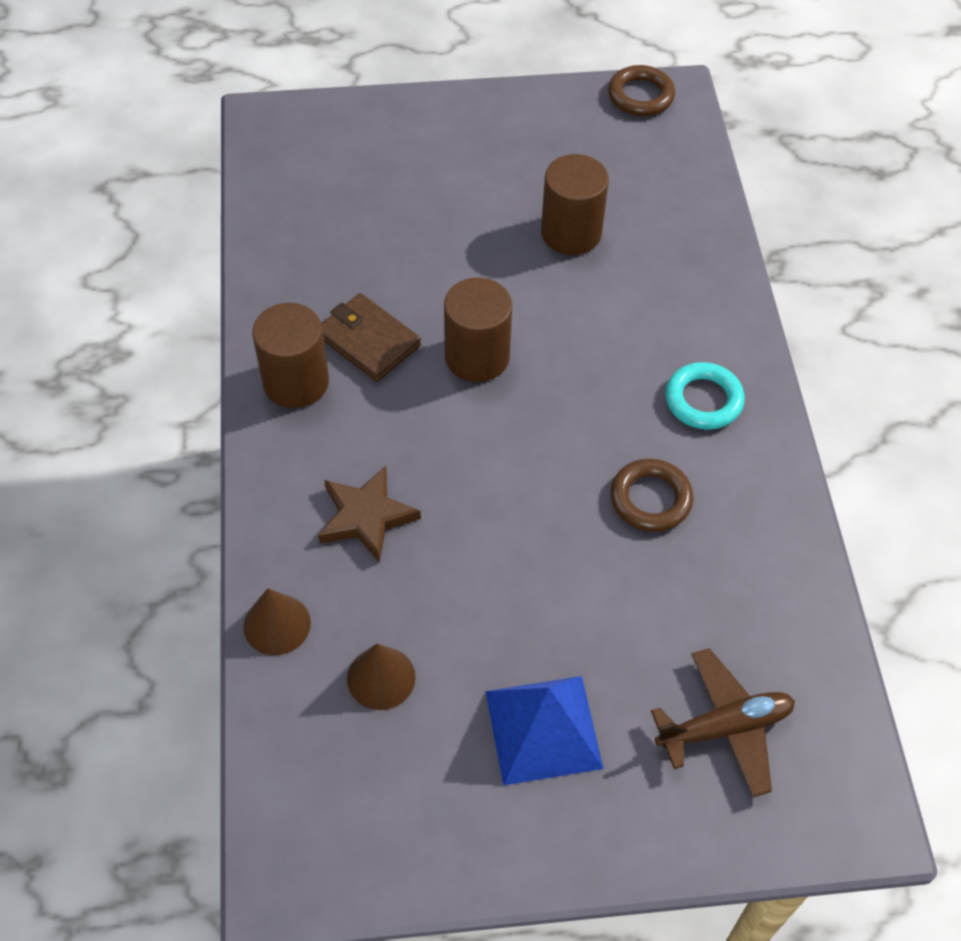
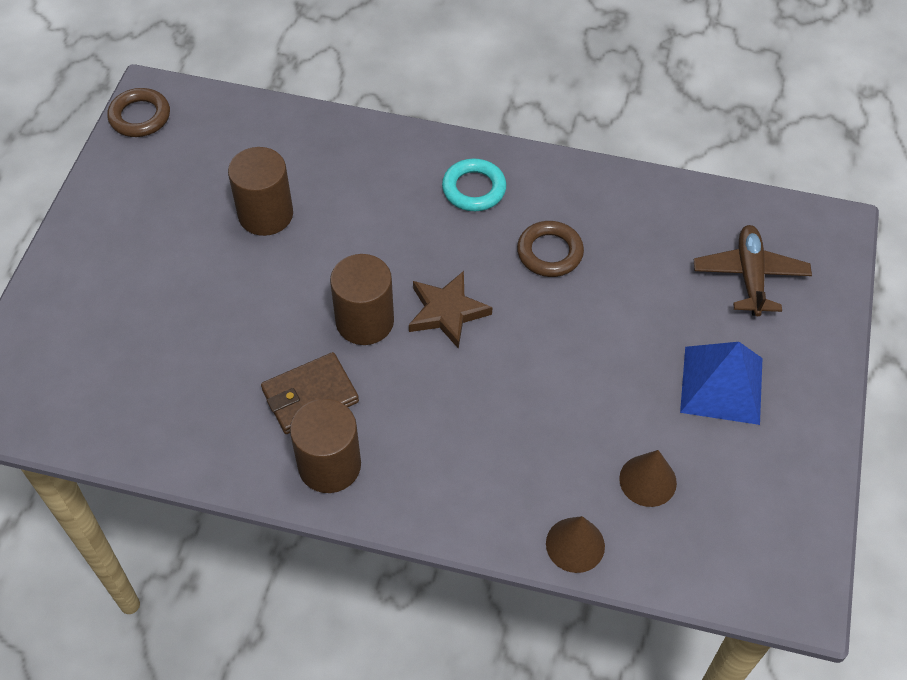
camera: 70 degrees left, 0 degrees up
(366, 517) = (493, 449): brown star -> brown star (447, 312)

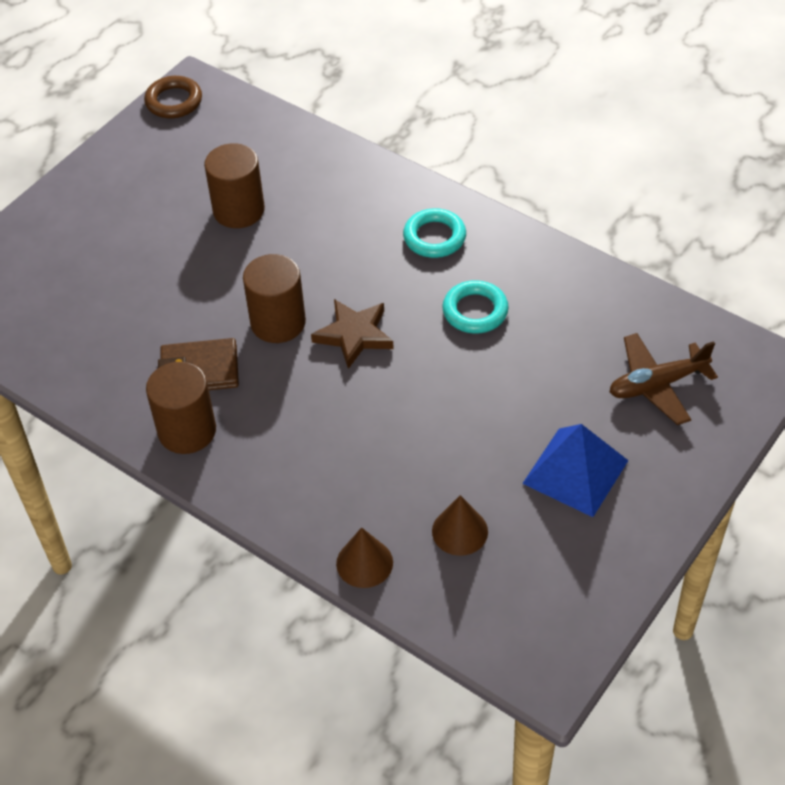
camera: 25 degrees right, 5 degrees down
(549, 252) = (475, 311): brown ring -> turquoise ring
(749, 276) = (657, 385): brown plane -> brown plane turned 135 degrees counterclockwise

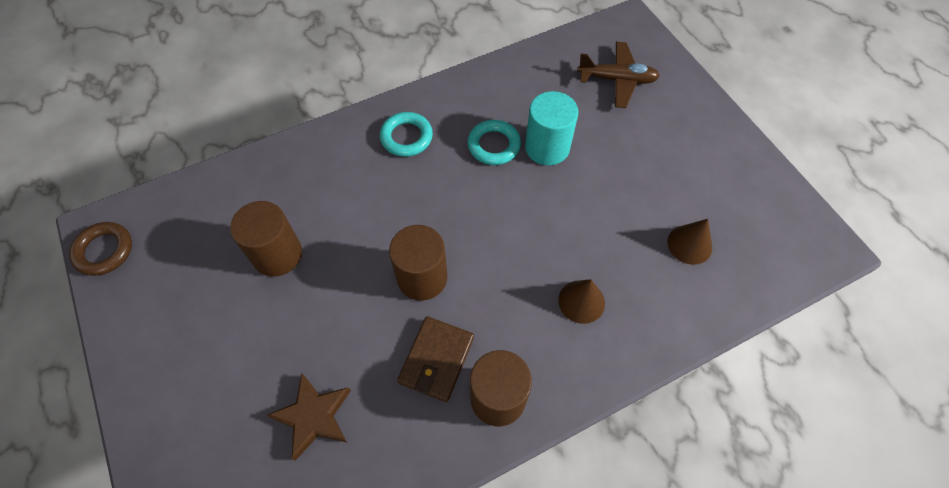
camera: 65 degrees left, 10 degrees up
(354, 335) = (469, 230): brown star -> brown star (313, 416)
(364, 563) = (693, 319): brown cone -> brown cone (581, 301)
(505, 357) = (547, 147): none -> turquoise cylinder
(575, 472) = (668, 155): blue pyramid -> none
(657, 385) = (617, 80): brown plane -> brown plane turned 90 degrees counterclockwise

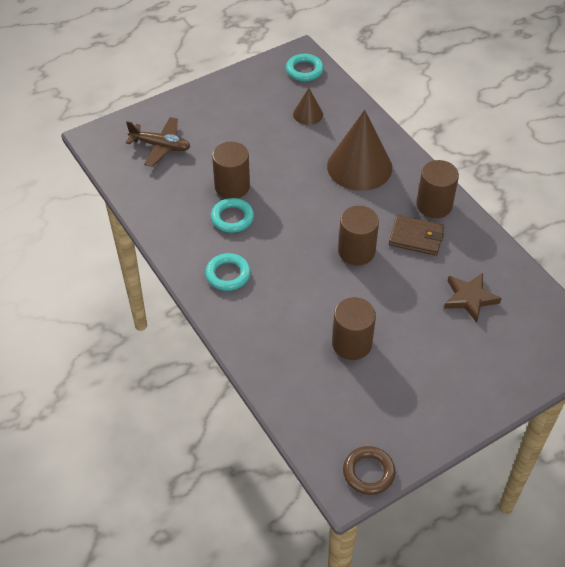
camera: 95 degrees left, 10 degrees down
(547, 147) = (232, 186): turquoise cylinder -> brown cylinder
(581, 301) = (359, 166): brown cone -> brown cone, size x2.07
(617, 80) = (161, 146): brown plane -> brown plane turned 105 degrees clockwise
(789, 248) = (304, 70): none -> turquoise ring

